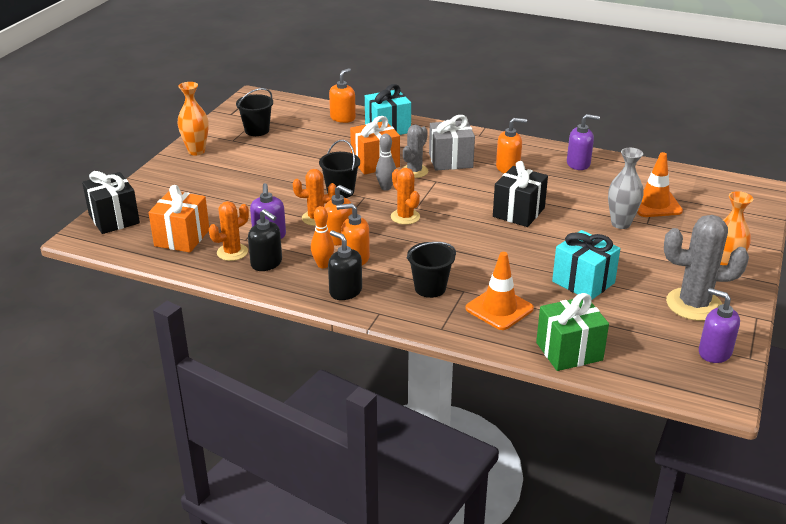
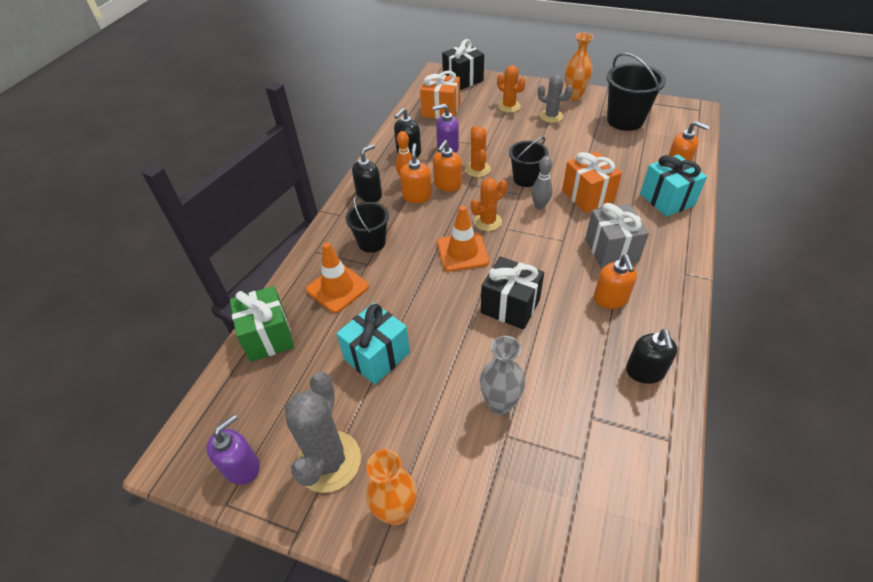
camera: 90 degrees right, 15 degrees up
(232, 252) = (423, 134): orange cactus -> orange cactus (509, 106)
(257, 130) = (625, 120): black bucket -> black bucket, size x1.57
(414, 171) = (578, 224): grey cactus -> grey cactus (551, 116)
(578, 164) = (645, 371): purple soap dispenser -> black soap dispenser
(654, 204) = (557, 451): orange traffic cone -> orange traffic cone (462, 252)

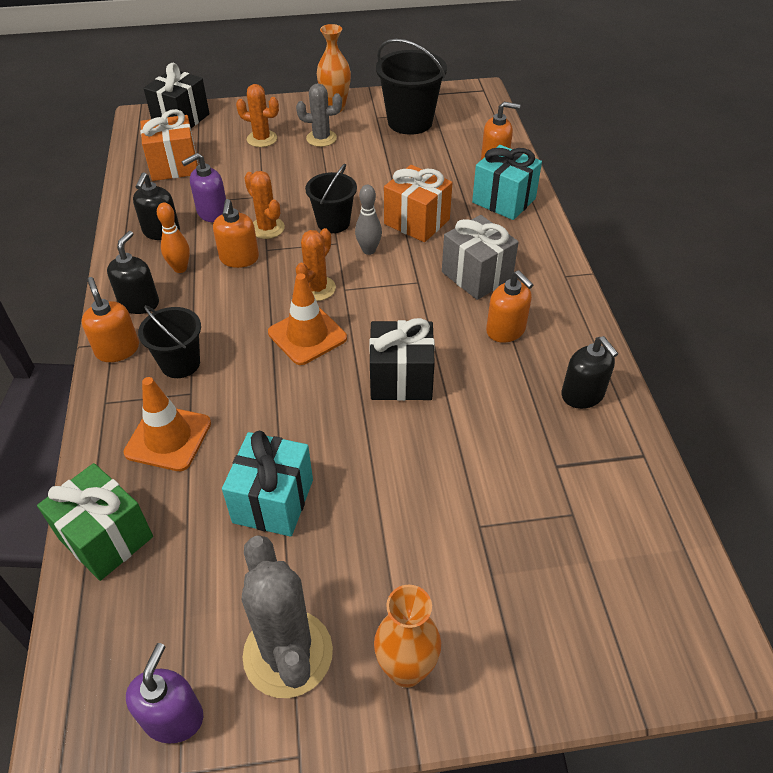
camera: 30 degrees left, 0 degrees up
(417, 196) = (207, 285): orange soap dispenser -> orange soap dispenser (117, 349)
(500, 404) = (453, 495): grey vase -> none

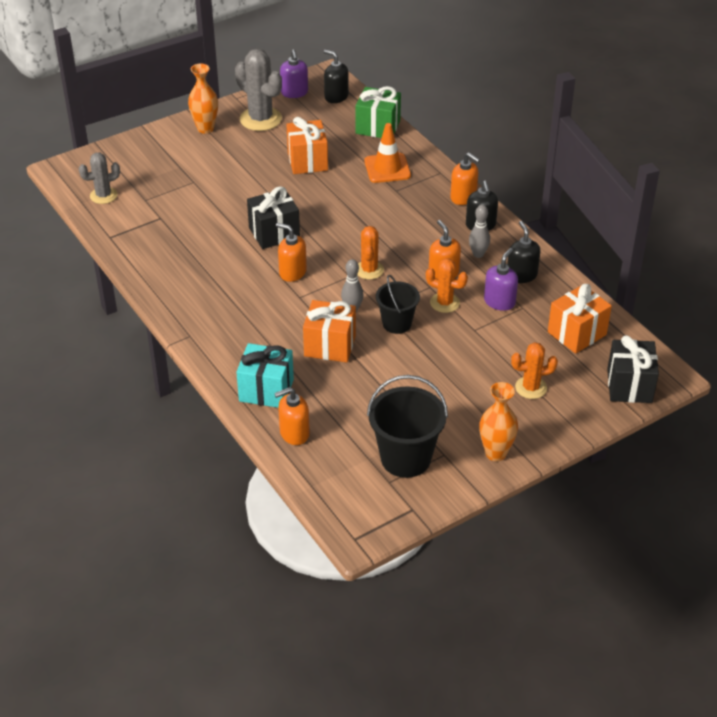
camera: 155 degrees right, 5 degrees down
(180, 268) = (478, 254): orange bowling pin -> grey bowling pin
(180, 363) = (417, 202): black bucket -> none
(273, 501) = (307, 161): turquoise gift -> orange gift
(307, 335) = (352, 239): orange traffic cone -> none
(321, 138) = (476, 407): grey cactus -> grey cactus (103, 195)
(476, 276) = (258, 314): grey gift -> none
(506, 330) = (219, 282): orange soap dispenser -> orange soap dispenser (292, 272)
(582, 395) = (154, 257): black soap dispenser -> black soap dispenser (336, 96)

